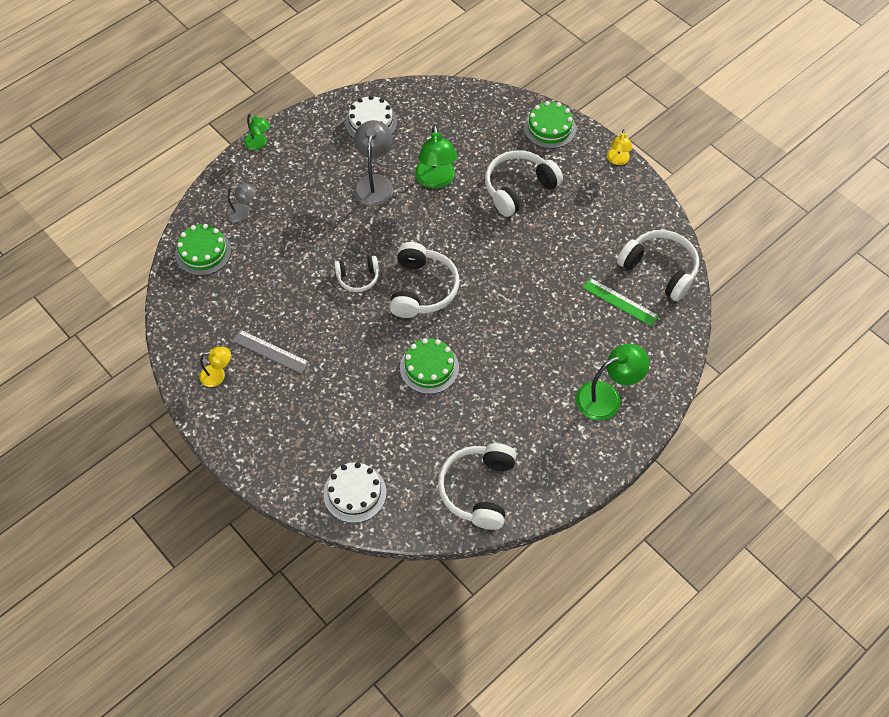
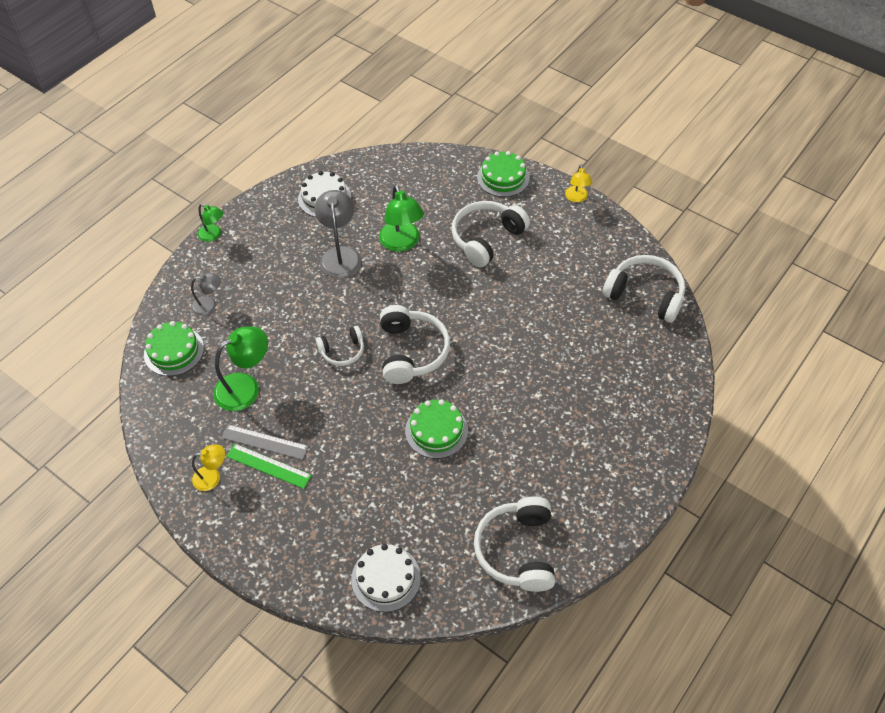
camera: 10 degrees left, 5 degrees down
(607, 397) = (626, 430): green lamp -> green lamp (245, 387)
(620, 301) = (614, 332): green ruler -> green ruler (268, 465)

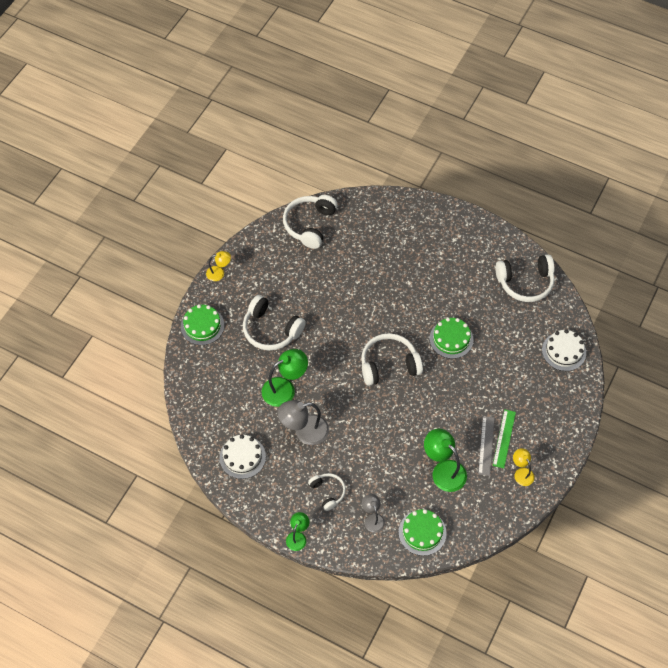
camera: 100 degrees left, 5 degrees up
(342, 351) = (398, 411): white headphones -> white headphones (328, 492)

